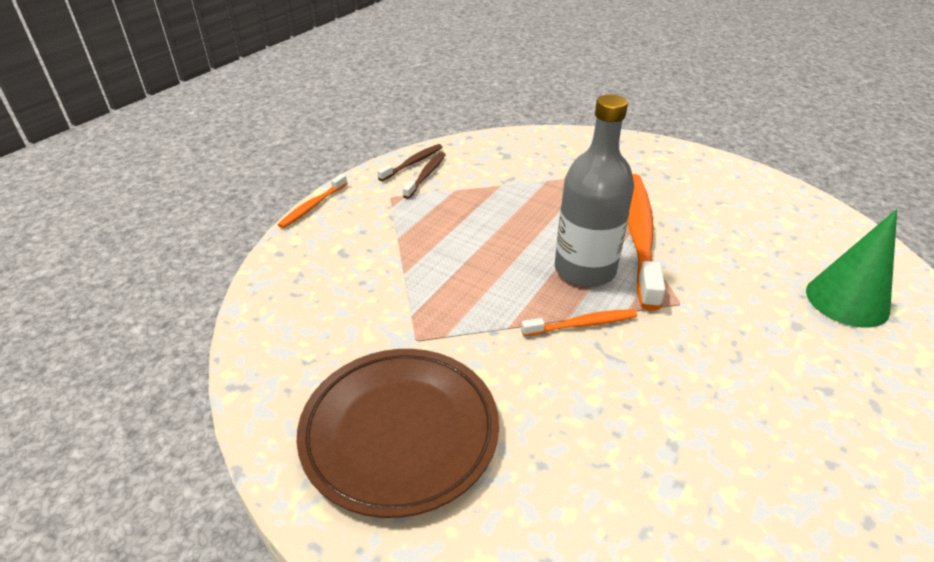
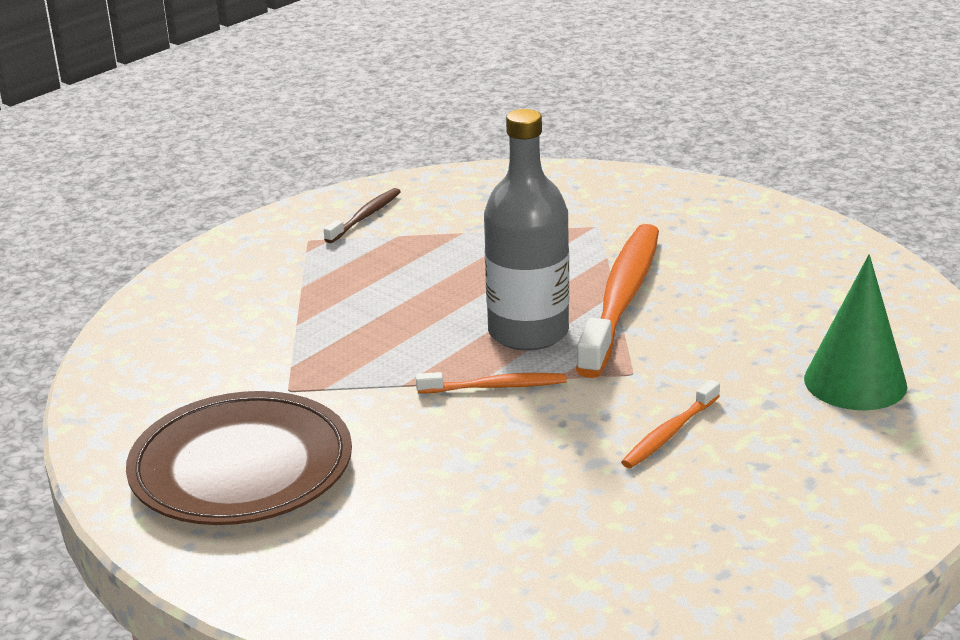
camera: 10 degrees right, 10 degrees down
(313, 206) = (204, 246): orange toothbrush -> orange toothbrush (669, 433)
(412, 163) = (352, 201): brown toothbrush -> none

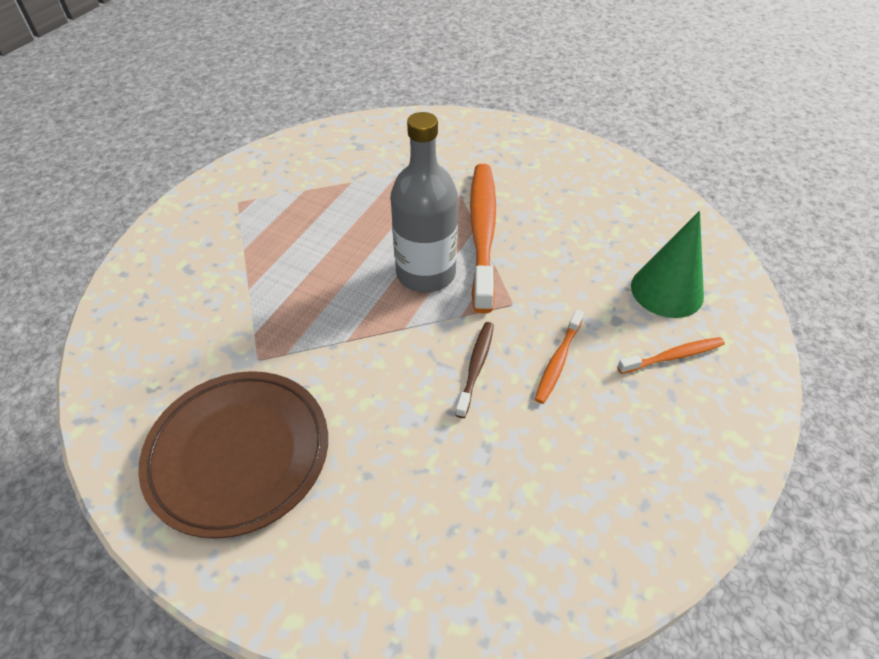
camera: 15 degrees left, 20 degrees up
(365, 216) = (275, 174): brown toothbrush -> brown toothbrush (476, 367)
(495, 387) = (417, 332): orange toothbrush -> orange toothbrush (673, 356)

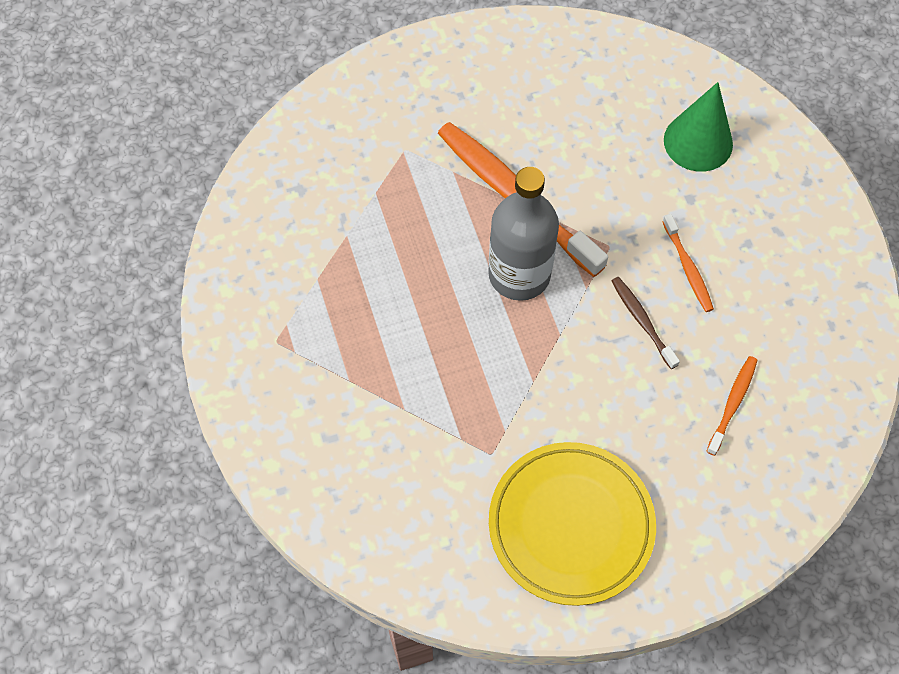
camera: 45 degrees left, 15 degrees up
(239, 454) = (571, 525): brown plate -> yellow plate
(673, 356) = (752, 198): orange toothbrush -> orange toothbrush (732, 404)

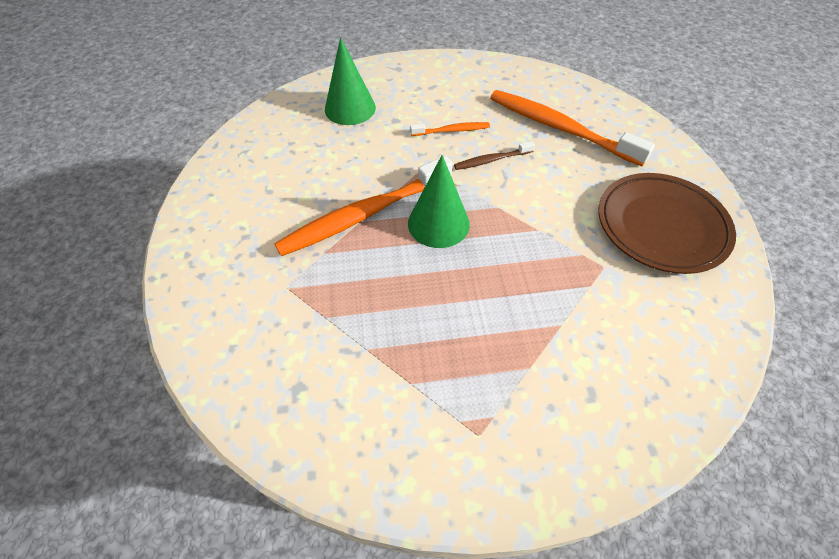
camera: 80 degrees left, 10 degrees down
(519, 274) = (438, 223): grey bottle -> green cone
(571, 525) = (661, 226): yellow plate -> brown plate
(732, 404) = (560, 128): orange toothbrush -> orange toothbrush, size x2.11

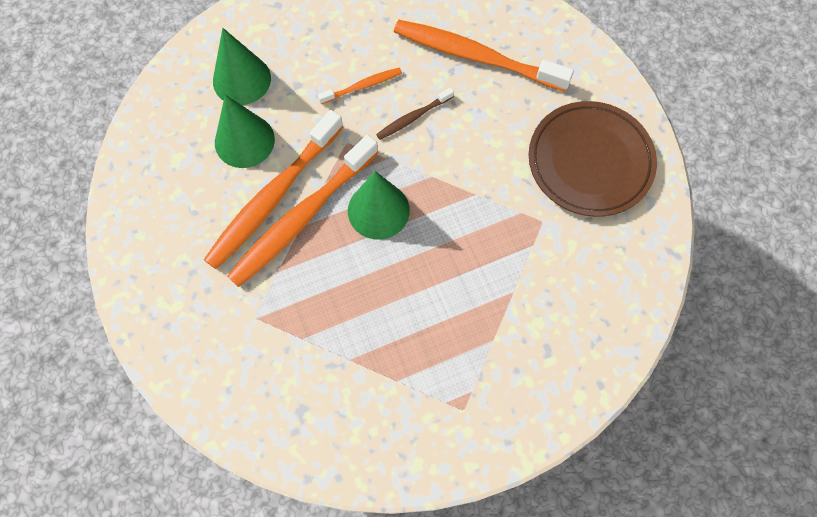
camera: 15 degrees left, 15 degrees up
(335, 149) = (244, 141): none -> green cone
(344, 193) = (273, 197): none -> orange toothbrush

